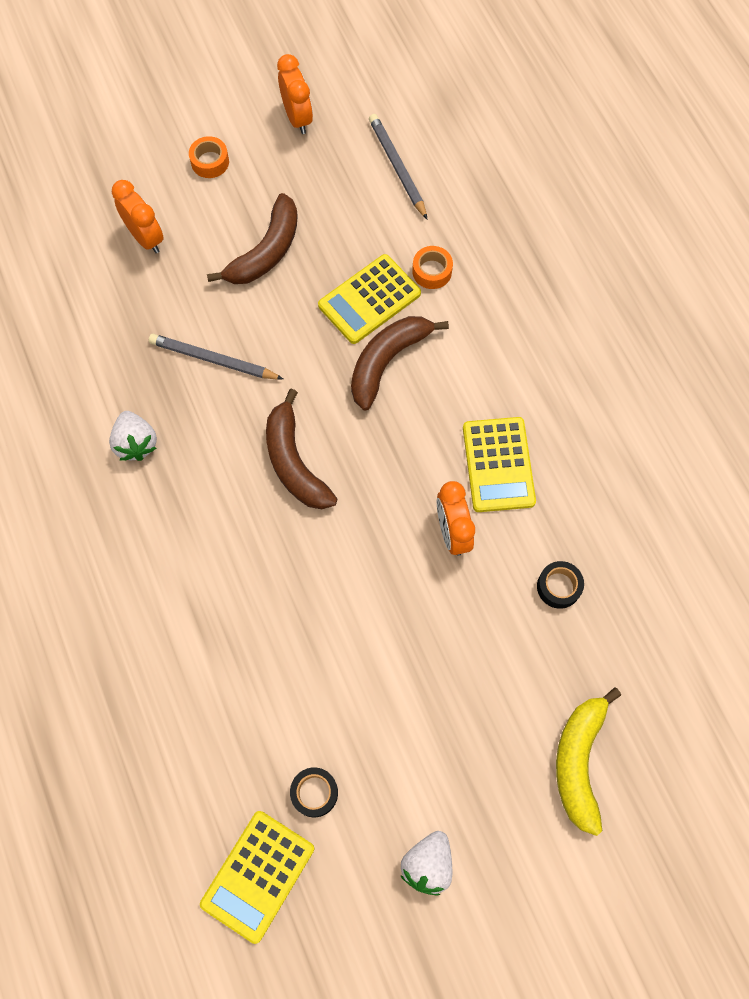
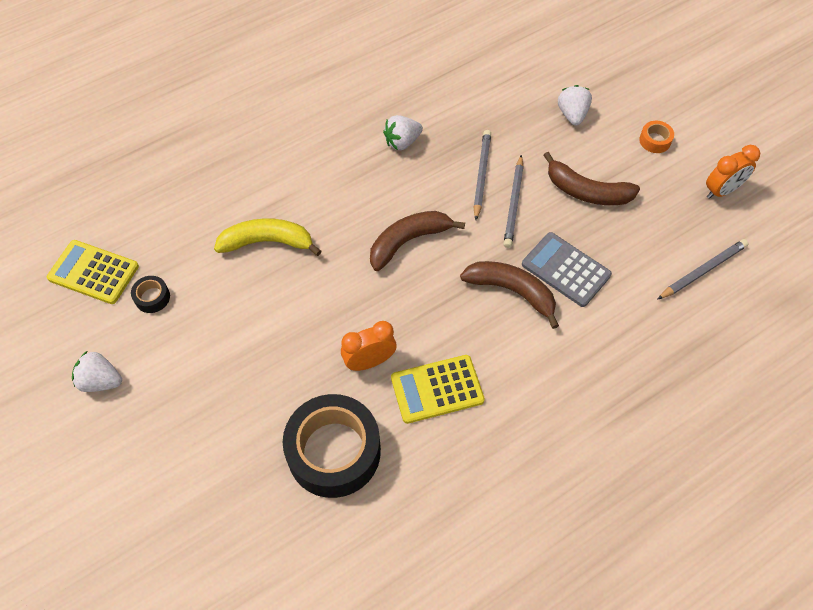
camera: 80 degrees right, 10 degrees down
(145, 238) = (572, 114): orange clock -> white strawberry
(265, 333) = (513, 204): none -> grey pencil
(369, 299) = (566, 270): yellow calculator -> grey calculator
(432, 271) = (608, 312): orange tape -> none
(558, 587) = (334, 451): black tape -> black tape, size x2.42
(579, 761) = (184, 485): yellow banana -> yellow banana (267, 242)

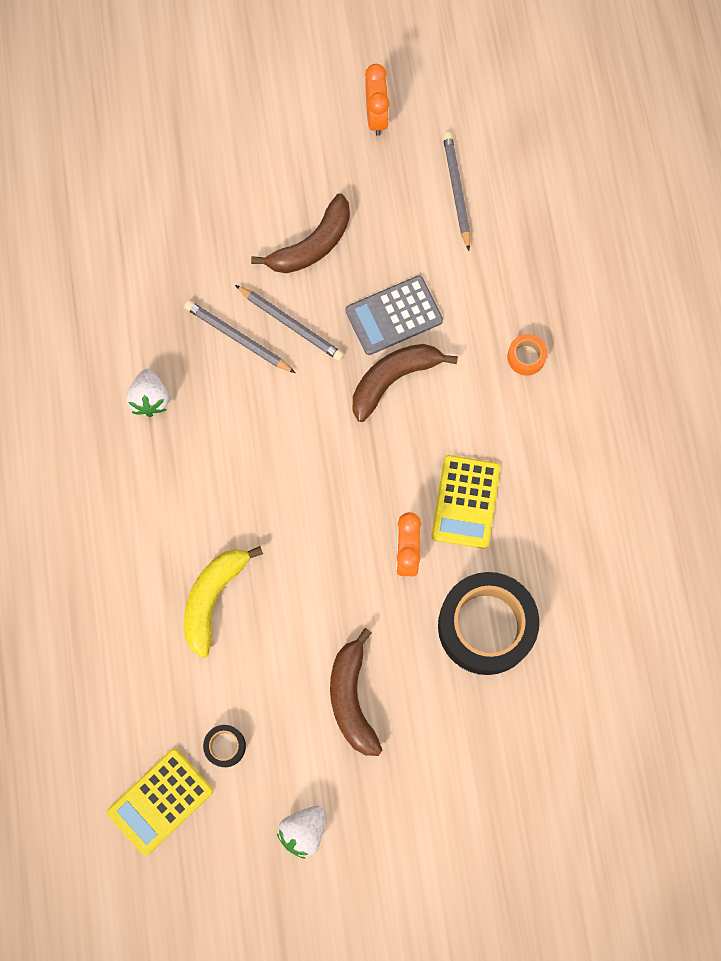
camera: 65 degrees left, 15 degrees up
(408, 241) = (285, 452): brown banana -> brown banana (352, 698)
(572, 114) = (206, 204): white strawberry -> none
(655, 141) = (283, 142): orange tape -> orange tape (526, 357)

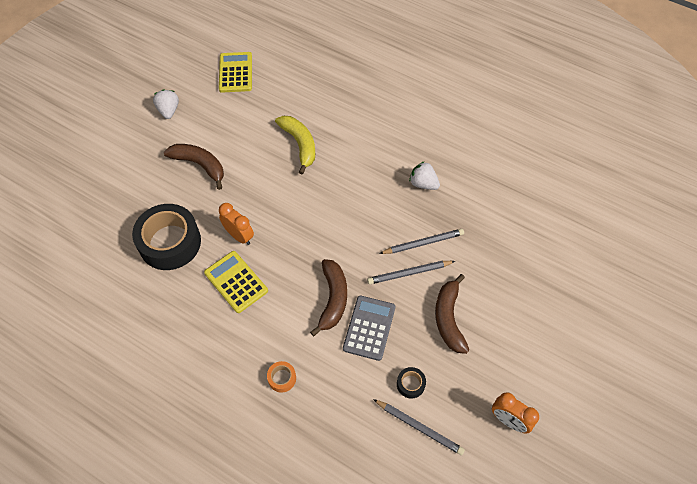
camera: 130 degrees right, 15 degrees down
(225, 746) = (232, 107): black tape -> black tape (410, 384)

